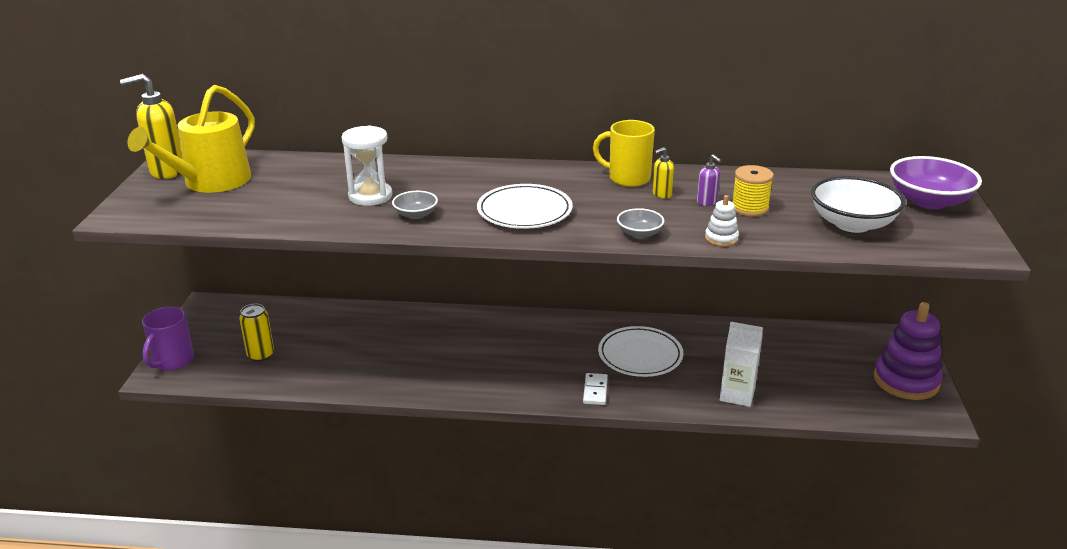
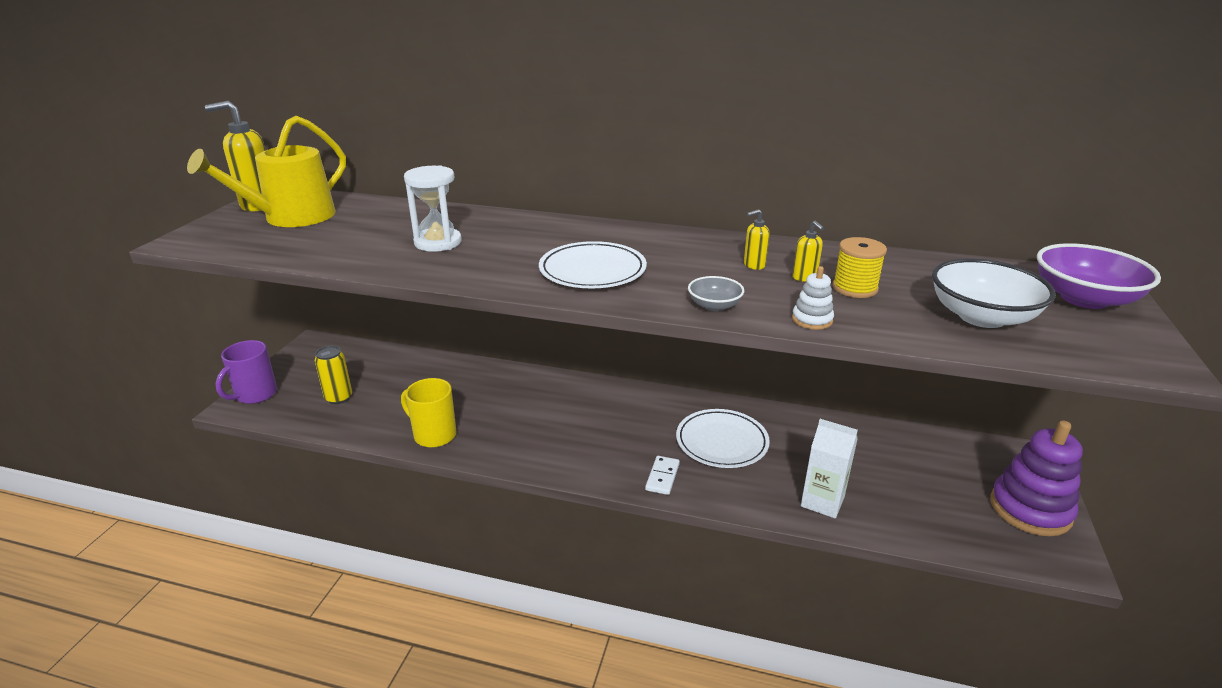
camera: 10 degrees right, 0 degrees up
(416, 215) = (474, 264): grey bowl -> none
(627, 178) = (720, 246): yellow mug -> yellow mug (434, 435)
(707, 202) = (804, 277): purple soap dispenser -> yellow soap dispenser

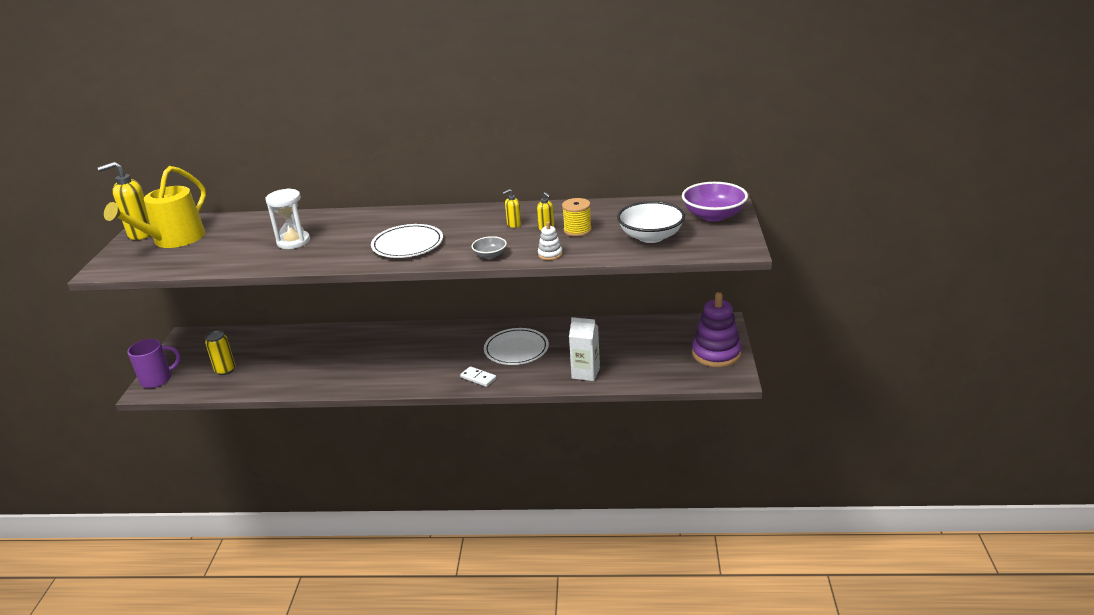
camera: 10 degrees left, 0 degrees up
(255, 395) = (157, 379): purple mug -> purple mug turned 135 degrees counterclockwise
(434, 435) = (308, 381): yellow mug -> none
(662, 477) = (478, 378): white domino -> white domino turned 60 degrees counterclockwise

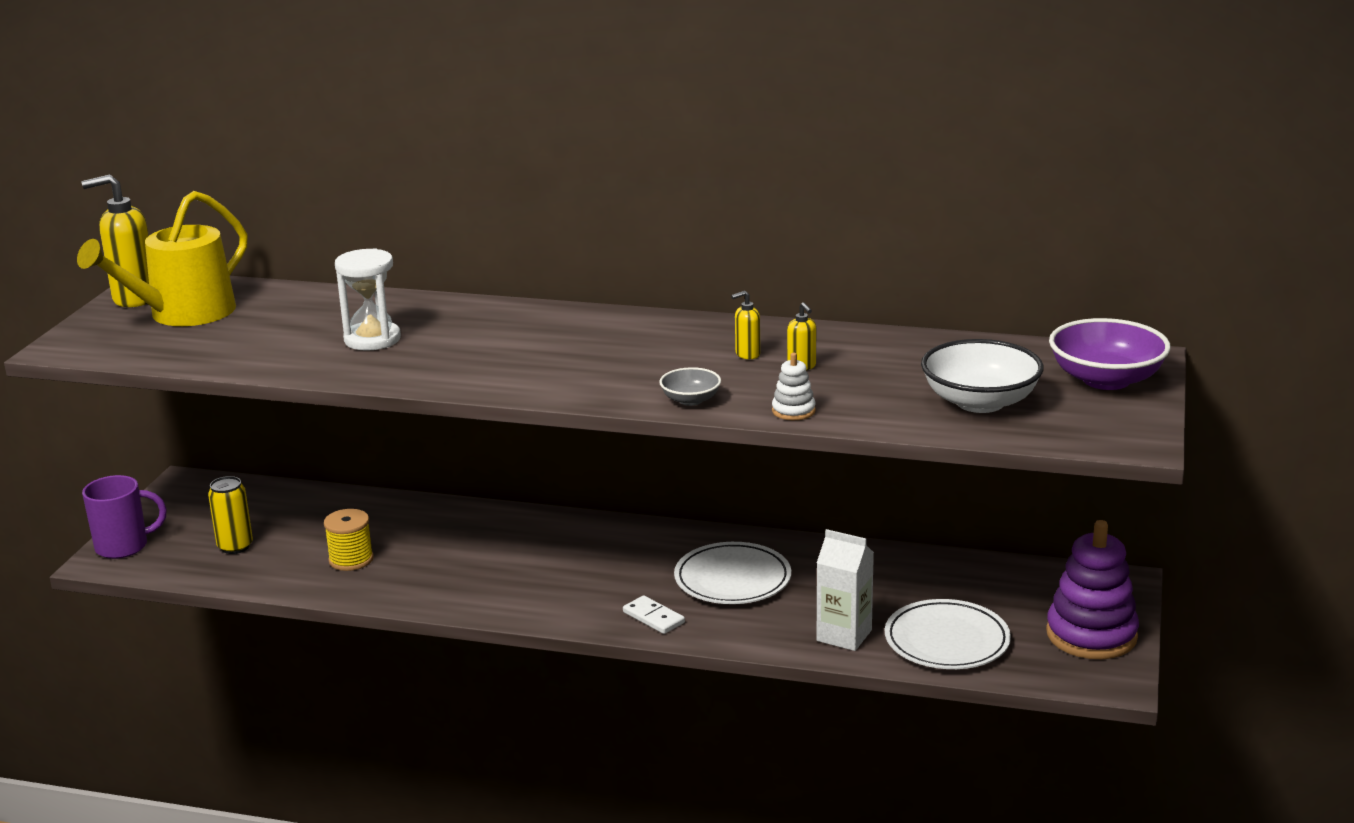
camera: 10 degrees right, 5 degrees down
(407, 245) = (558, 366): white plate -> white plate (947, 641)
(577, 230) = (854, 376): yellow spool -> yellow spool (351, 559)

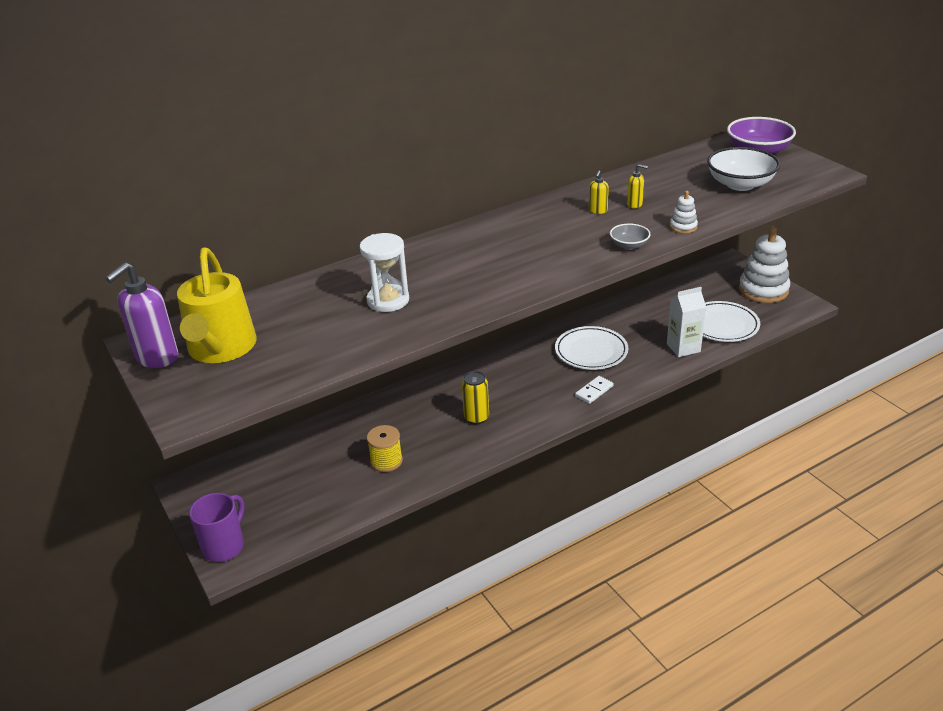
camera: 45 degrees left, 10 degrees up
(134, 298) = (156, 358): yellow soap dispenser -> purple soap dispenser
(235, 546) = (300, 498): yellow can -> yellow can (476, 417)
(653, 617) = (594, 391): white domino -> white domino turned 45 degrees counterclockwise
(1091, 635) = (763, 290): purple stacking toy -> white stacking toy

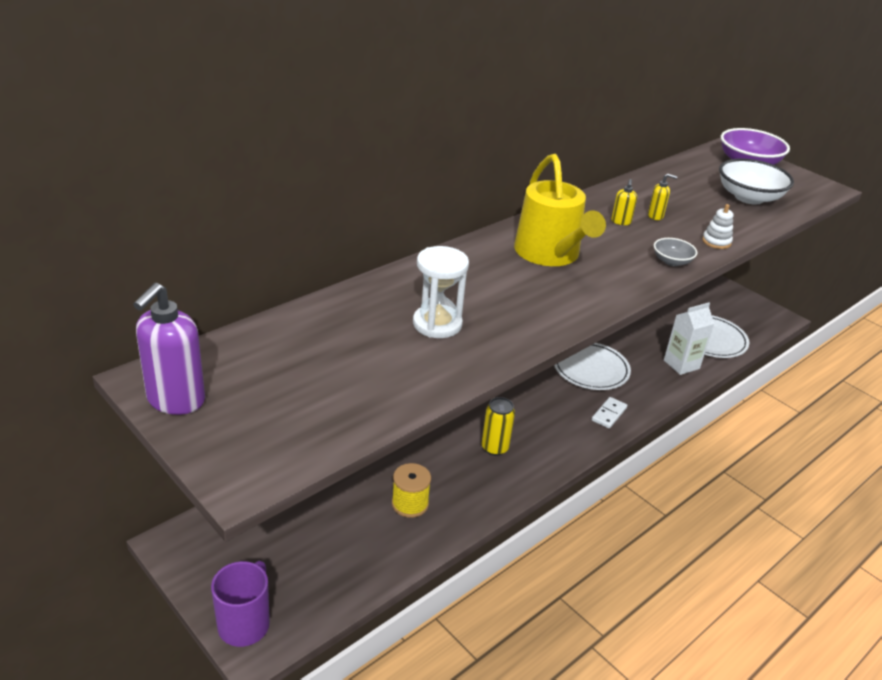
camera: 15 degrees left, 0 degrees up
(221, 349) = (255, 387): yellow watering can -> yellow watering can (550, 254)
(763, 290) = (735, 302): white stacking toy -> none

